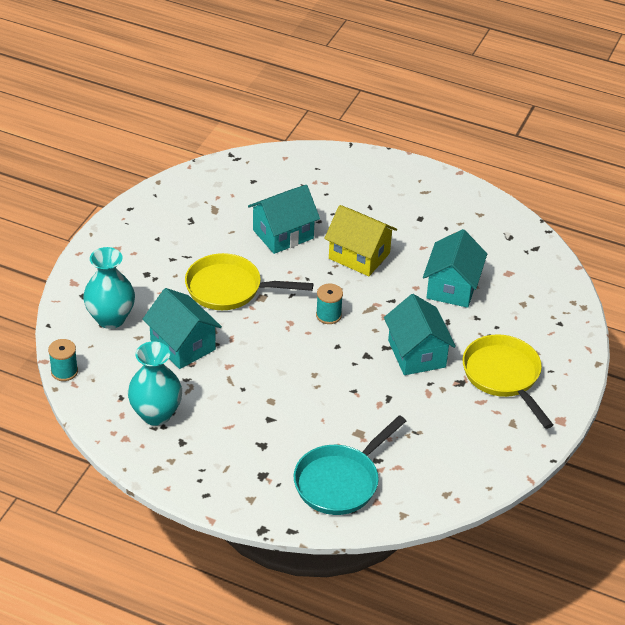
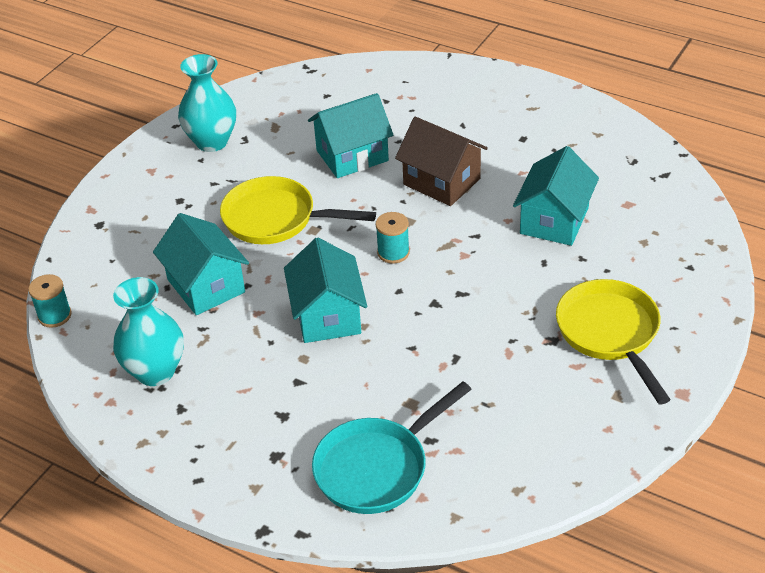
camera: 10 degrees right, 0 degrees up
(111, 318) = (125, 252): turquoise vase -> turquoise vase (212, 142)
(359, 256) = (442, 181): yellow house -> brown house
(417, 354) = (499, 302): turquoise house -> turquoise house (328, 315)

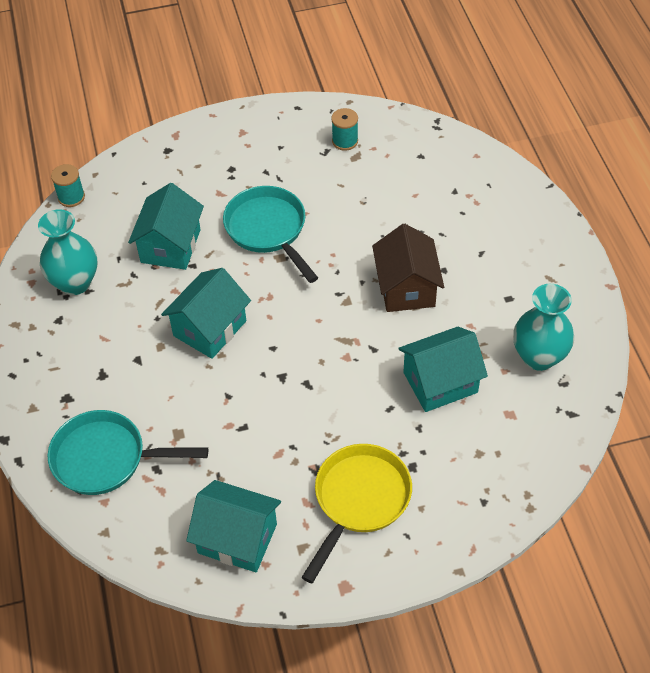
camera: 45 degrees right, 10 degrees up
(212, 142) = (303, 138): turquoise vase -> turquoise vase (539, 357)
(275, 219) = (268, 230): yellow pan -> turquoise pan
(352, 156) = (375, 219): turquoise house -> turquoise house (237, 538)
(393, 252) = (305, 316): turquoise spool -> turquoise spool (345, 141)

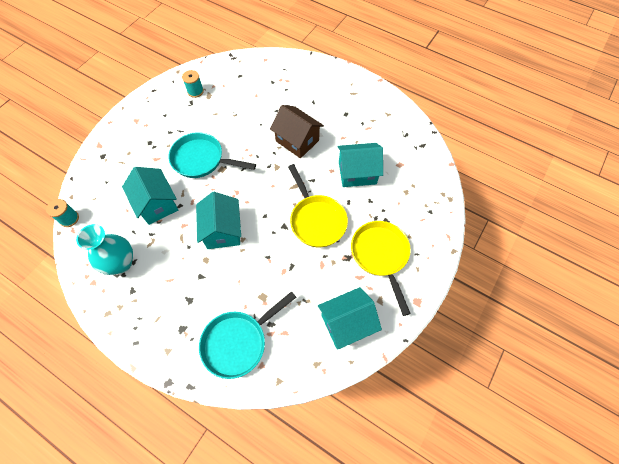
camera: 45 degrees left, 10 degrees up
(327, 399) = (316, 220): none -> yellow pan
(440, 382) = (357, 173): turquoise house -> turquoise house turned 60 degrees clockwise
(539, 357) = (384, 130): turquoise vase -> none

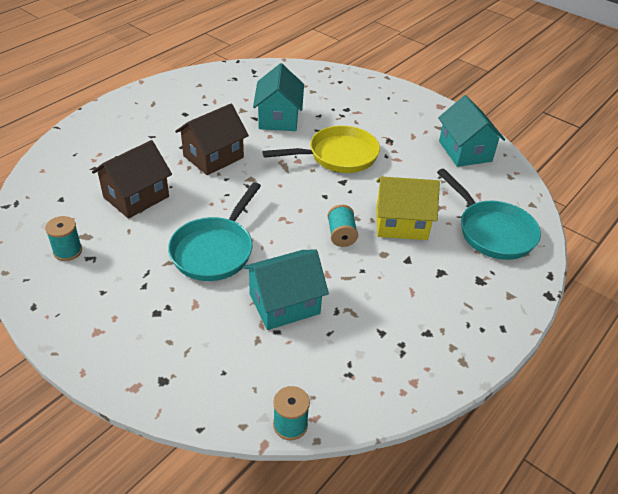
camera: 85 degrees left, 20 degrees down
(121, 263) = (382, 347): turquoise vase -> none
(223, 230) = (341, 235): turquoise house -> turquoise spool
(240, 270) = (401, 223): none -> yellow house
(247, 109) = (136, 197): none -> brown house
(380, 255) = (388, 119): yellow pan -> none

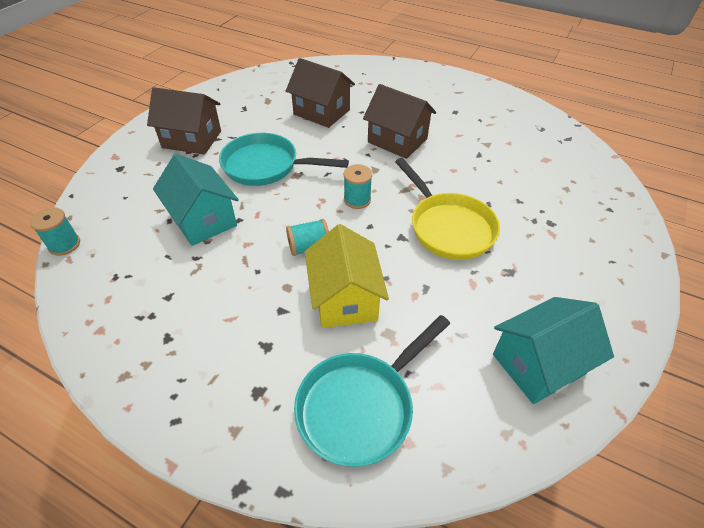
camera: 80 degrees right, 5 degrees up
(67, 251) = (249, 97): turquoise spool -> turquoise spool (357, 200)
(134, 309) = (192, 139): none -> brown house
(278, 118) = (490, 171): turquoise house -> none

